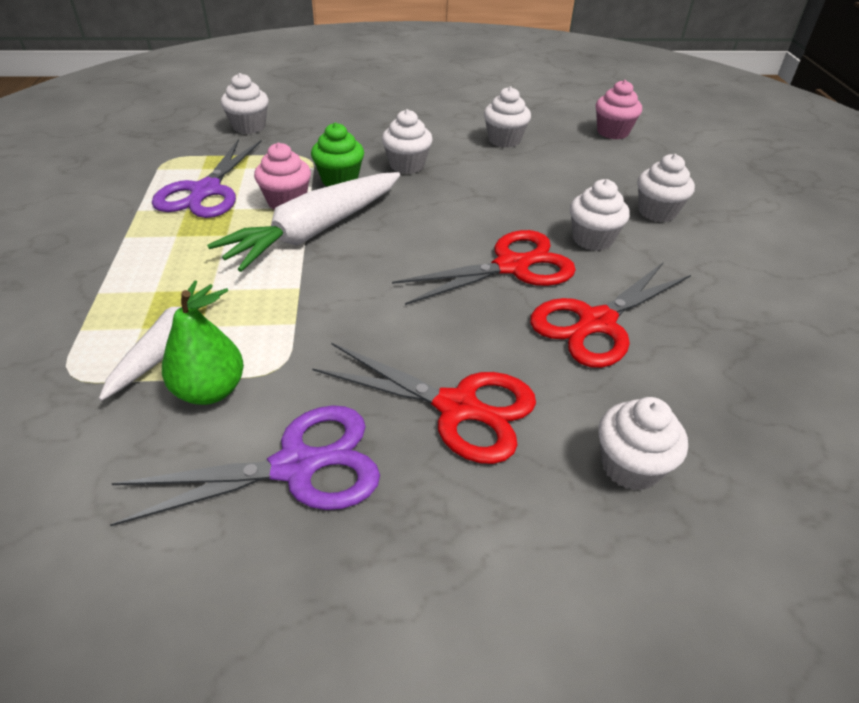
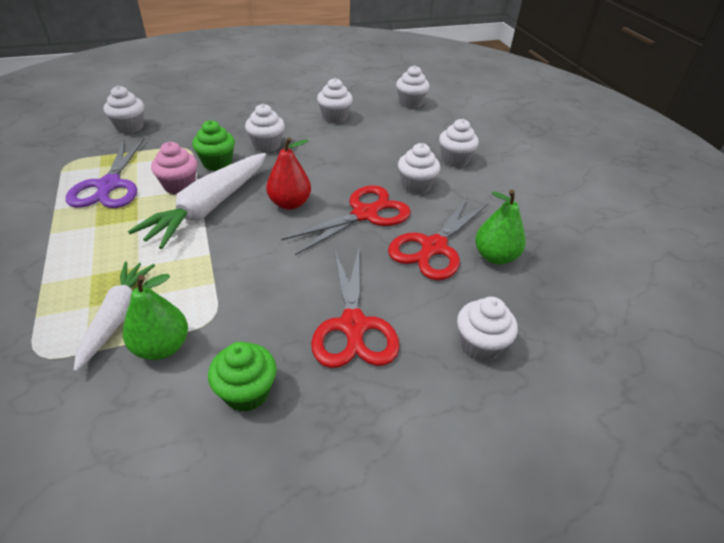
camera: 15 degrees left, 0 degrees up
(296, 466) = (247, 392): purple scissors -> green cupcake
(416, 240) = (289, 203): none -> red pear
(457, 407) = (353, 326): red scissors -> red scissors turned 75 degrees clockwise
(612, 132) = (410, 103): pink cupcake -> white cupcake
(683, 349) = (495, 256): none -> green pear

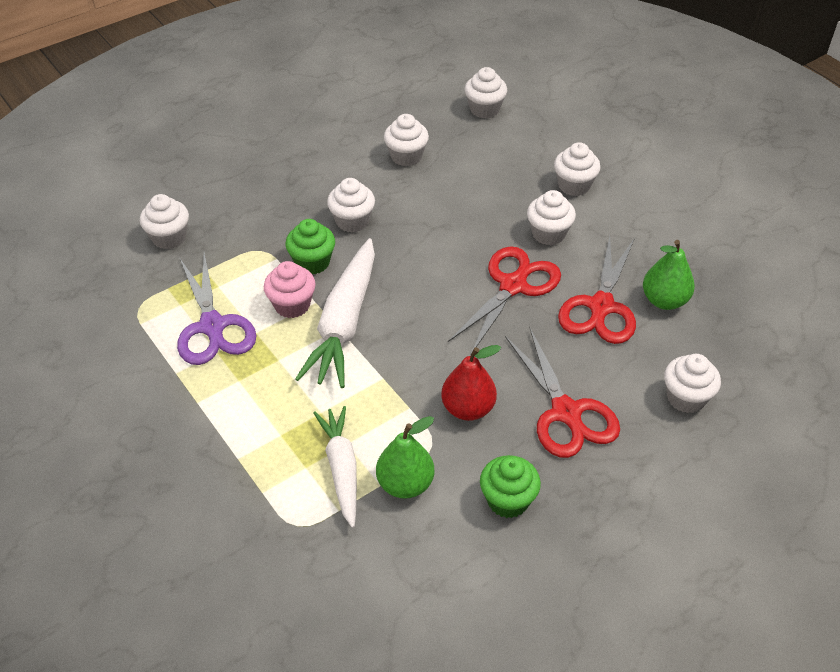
camera: 15 degrees left, 5 degrees up
(289, 203) = (427, 294): red pear -> red pear (468, 408)

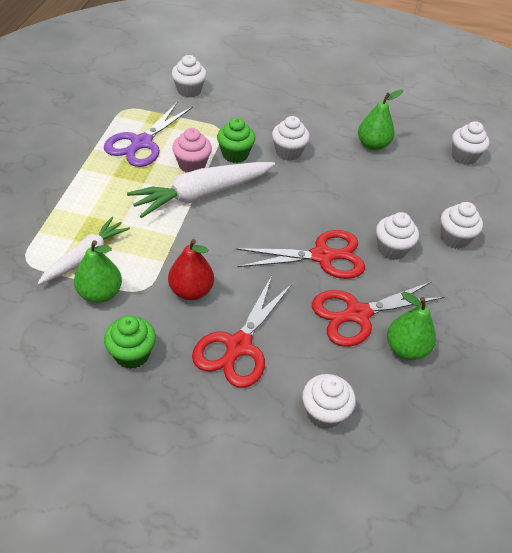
camera: 45 degrees right, 0 degrees up
(406, 156) = (372, 145): white cupcake -> green pear

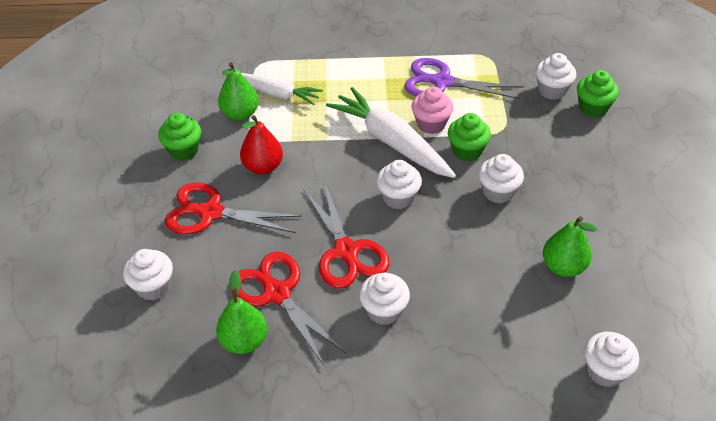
camera: 80 degrees right, 0 degrees up
(220, 79) = (593, 107): none -> green cupcake
(454, 238) = (431, 372): white cupcake -> white cupcake (398, 197)

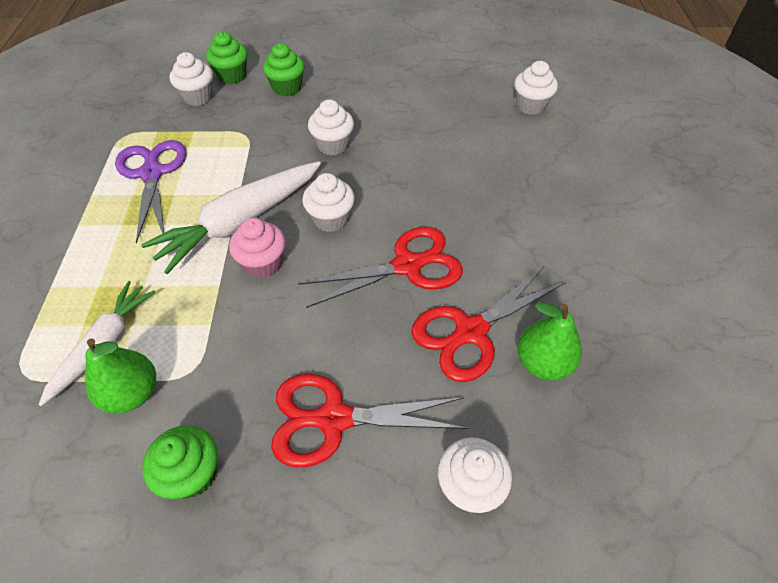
camera: 90 degrees left, 5 degrees up
(211, 213) = (334, 419): red scissors -> red scissors turned 75 degrees clockwise
(263, 167) = (254, 356): red pear -> none
(384, 310) = (486, 236): white cupcake -> none
(431, 124) = (220, 187): pink cupcake -> pink cupcake (263, 263)
(442, 82) = (152, 174): purple scissors -> purple scissors turned 150 degrees clockwise
(467, 151) = (270, 162): green cupcake -> green cupcake (287, 88)
(563, 266) = (427, 115): green pear -> none

